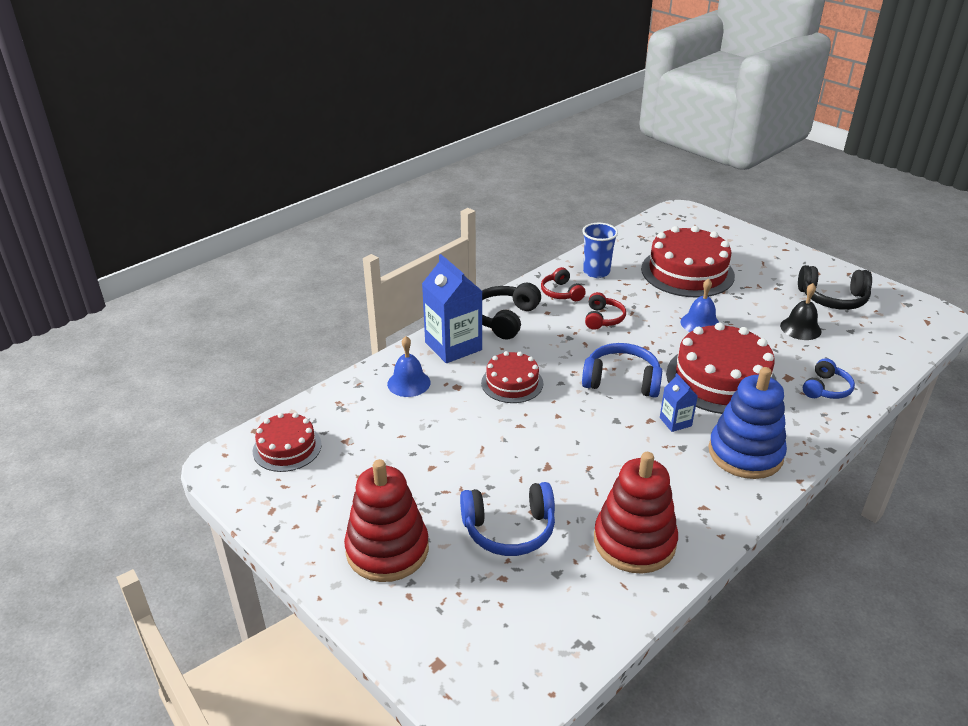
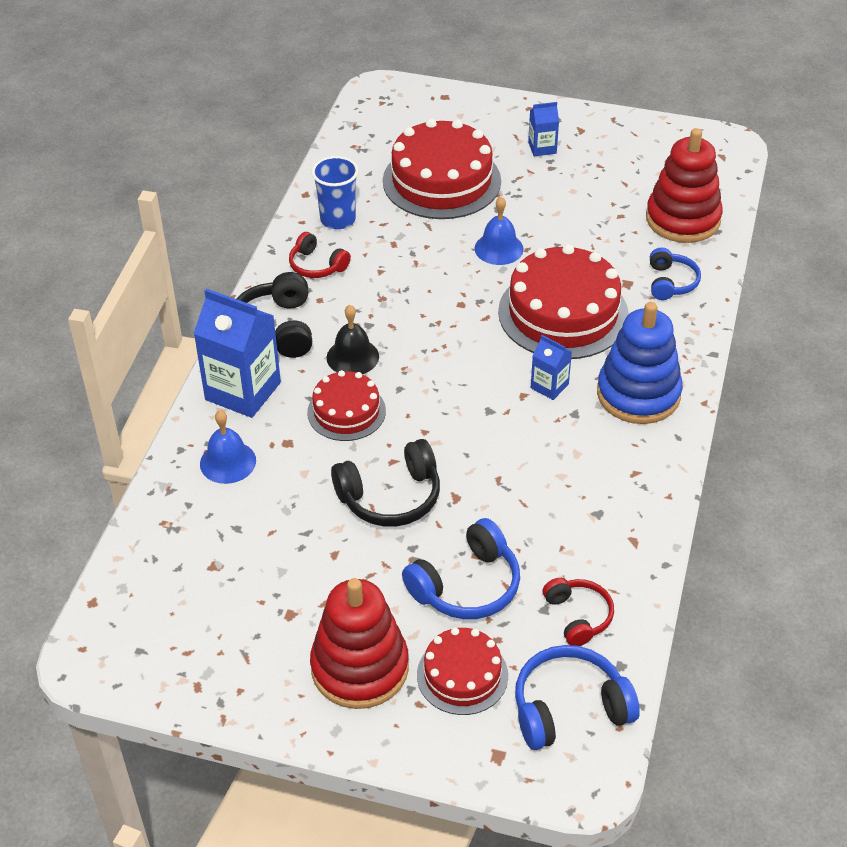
camera: 30 degrees left, 10 degrees up
(287, 447) = (150, 606): red cake -> red cake (462, 675)
(603, 318) = (389, 283): red headphones -> red headphones (578, 616)
(621, 380) = (463, 358): blue headphones -> blue headphones (569, 708)
(634, 542) = (594, 541): red stacking toy -> red stacking toy (682, 219)
(778, 275) = (542, 148): none -> blue carton
(800, 328) = (605, 214): black bell -> black bell (352, 357)
(833, 299) = (616, 161): black headphones -> black headphones (390, 497)

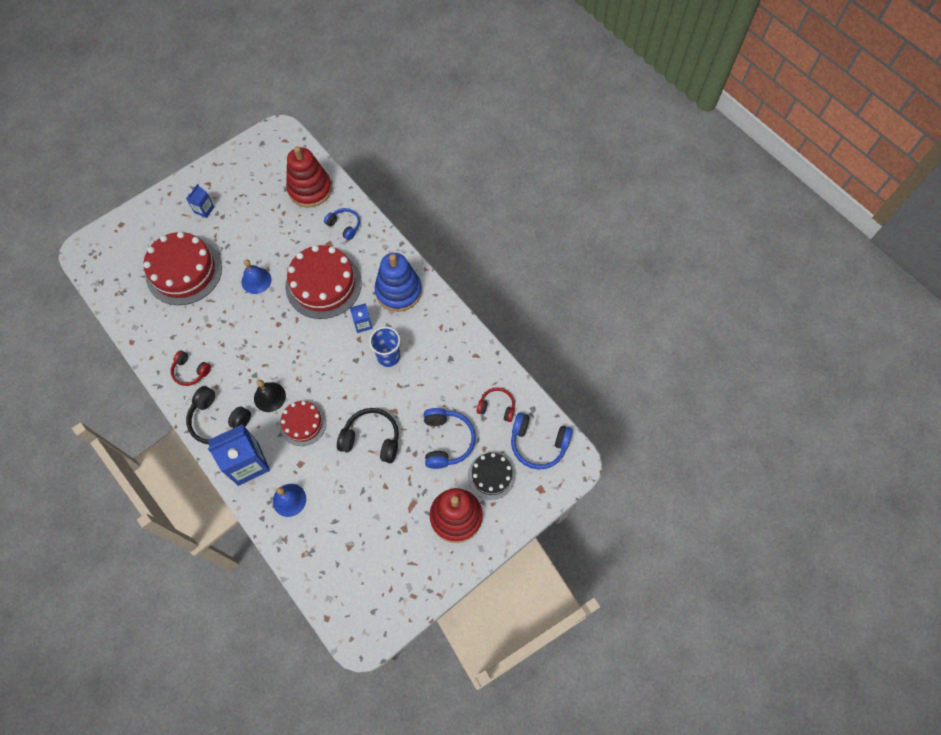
camera: 55 degrees left, 20 degrees up
(317, 265) = (190, 371): red headphones -> red headphones turned 45 degrees clockwise
(338, 219) = (166, 339): blue cup -> blue cup (388, 357)
(390, 497) = (371, 439): black headphones -> black headphones turned 90 degrees counterclockwise
(462, 675) = (491, 476): red cake -> black cake
(569, 708) = (538, 444): blue headphones -> blue headphones turned 90 degrees counterclockwise

